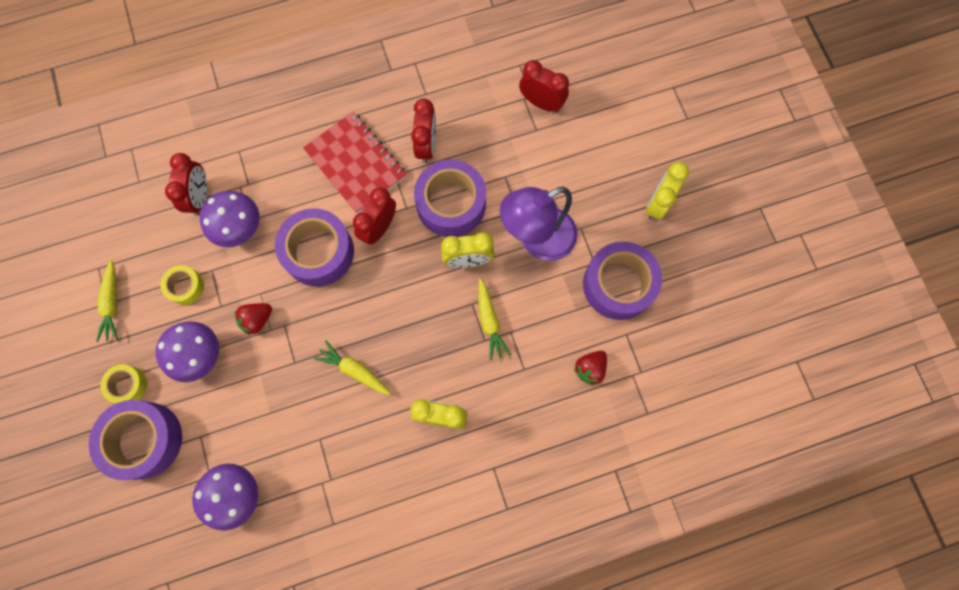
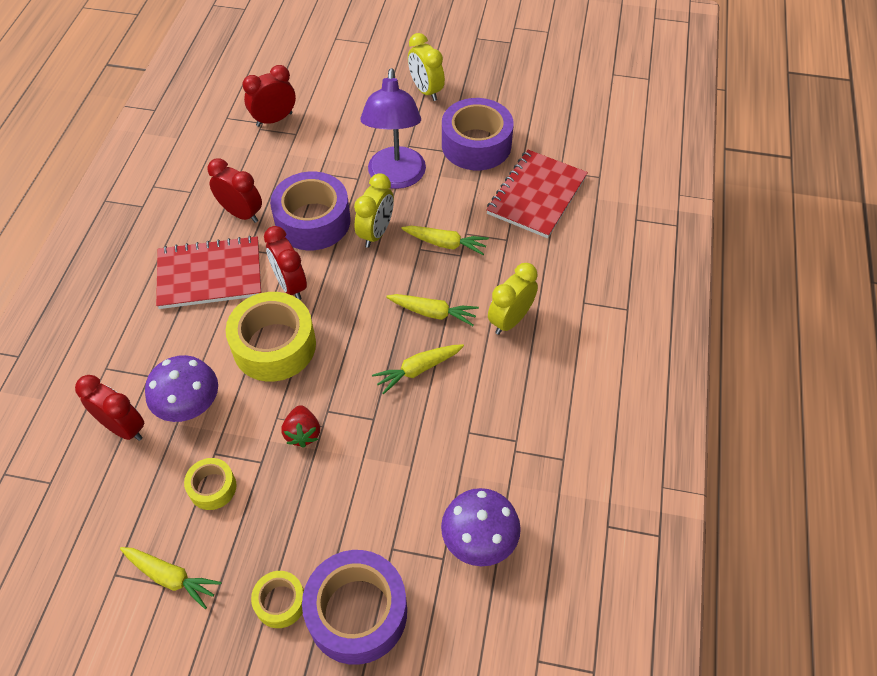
camera: 60 degrees left, 20 degrees down
(199, 355) = (300, 508): purple mushroom -> none
(318, 252) = (274, 346): purple tape -> yellow tape
(413, 351) = (433, 313): none -> yellow carrot
(590, 368) = (536, 195): red strawberry -> red notebook

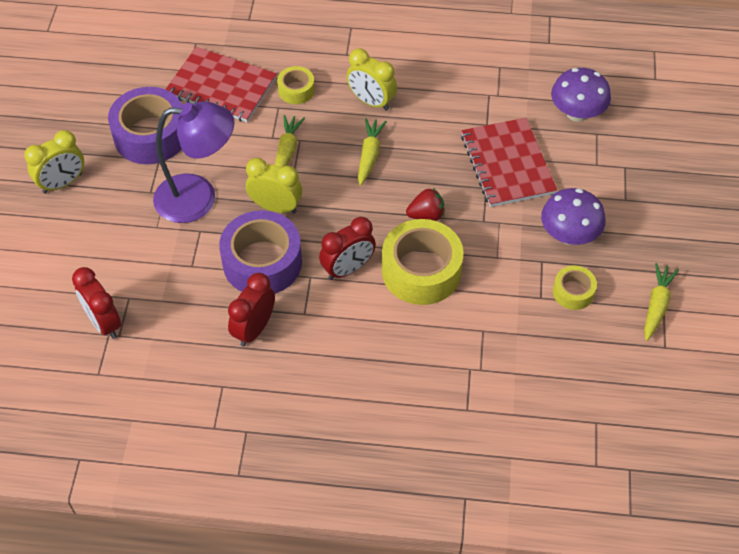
camera: 95 degrees left, 0 degrees up
(123, 427) = (529, 376): red clock -> none
(189, 405) = (496, 327): purple mushroom -> purple mushroom (569, 235)
(210, 274) = (340, 342): red notebook -> red notebook (507, 164)
(280, 602) = (656, 228): yellow tape -> yellow tape (296, 90)
(303, 433) = (509, 235): red strawberry -> red strawberry (426, 215)
(357, 612) = (650, 180): purple tape -> none
(418, 370) = (432, 161): yellow carrot -> none

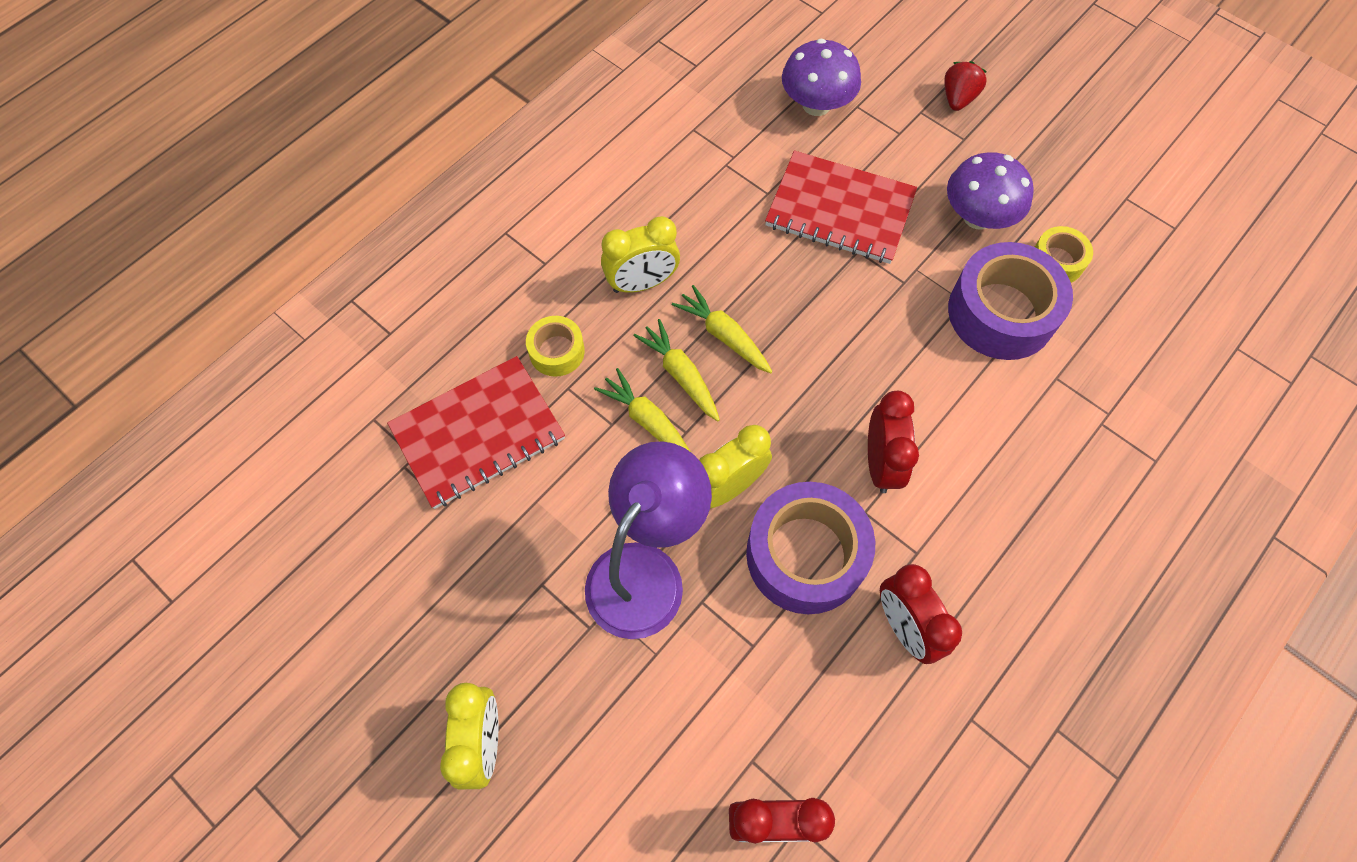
camera: 55 degrees left, 10 degrees up
(150, 135) = (490, 570): purple tape -> purple tape (1001, 313)
(421, 271) = (934, 387): yellow tape -> none
(426, 215) = (856, 332): red strawberry -> red strawberry (958, 98)
(656, 305) = (1119, 201): yellow carrot -> yellow carrot (680, 375)

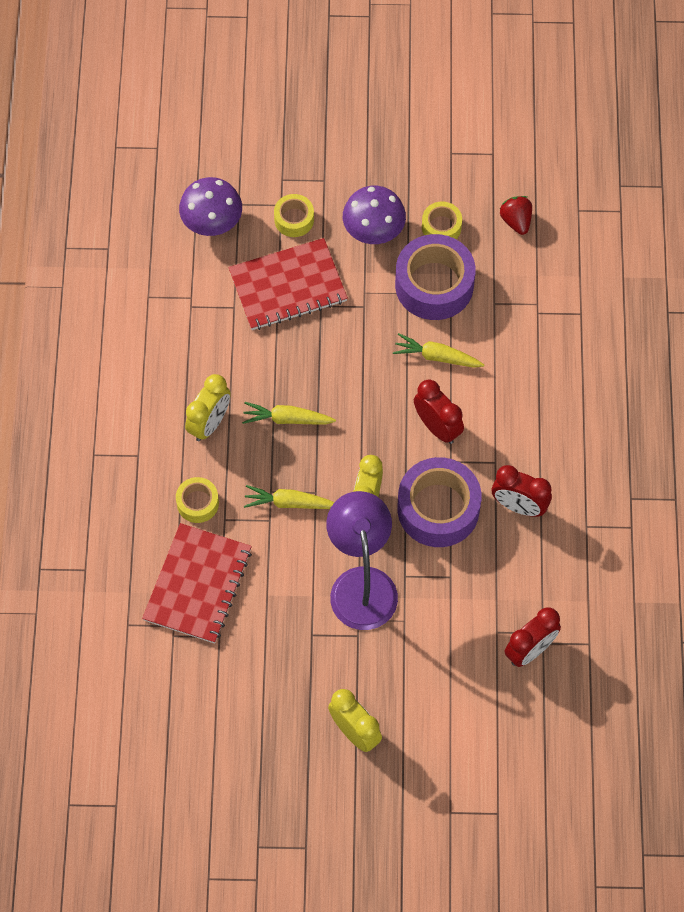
camera: 40 degrees left, 0 degrees up
(680, 375) = (283, 461): yellow carrot -> yellow carrot (437, 357)
(901, 154) = (294, 219): none -> yellow tape
(958, 98) = (298, 153): red strawberry -> red strawberry (516, 221)

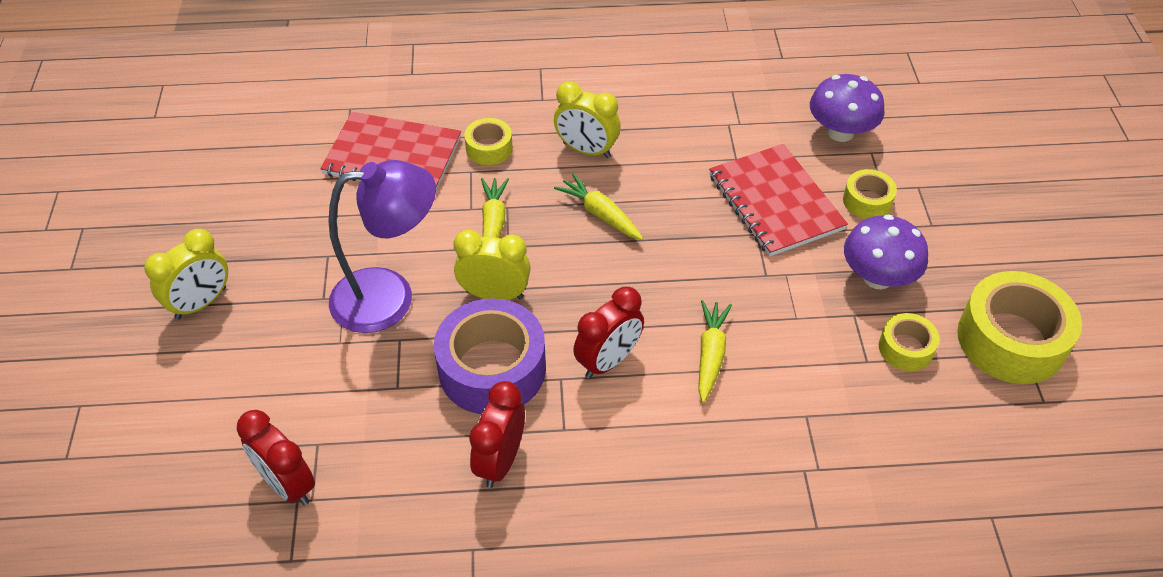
camera: 85 degrees right, 15 degrees down
(287, 419) = (600, 214): yellow carrot -> yellow carrot turned 45 degrees counterclockwise
(434, 285) = (816, 345): purple tape -> none
(439, 158) = (1011, 340): none -> yellow tape
(516, 221) = (945, 436): red strawberry -> none

